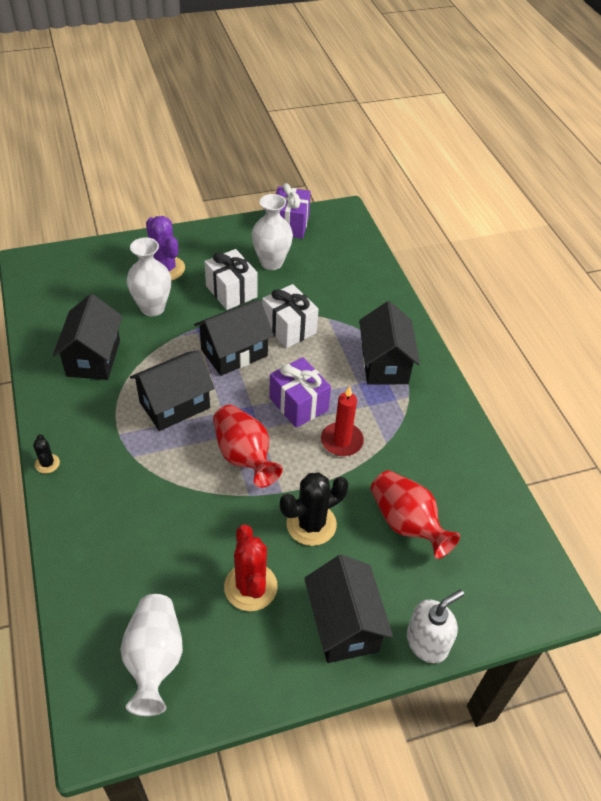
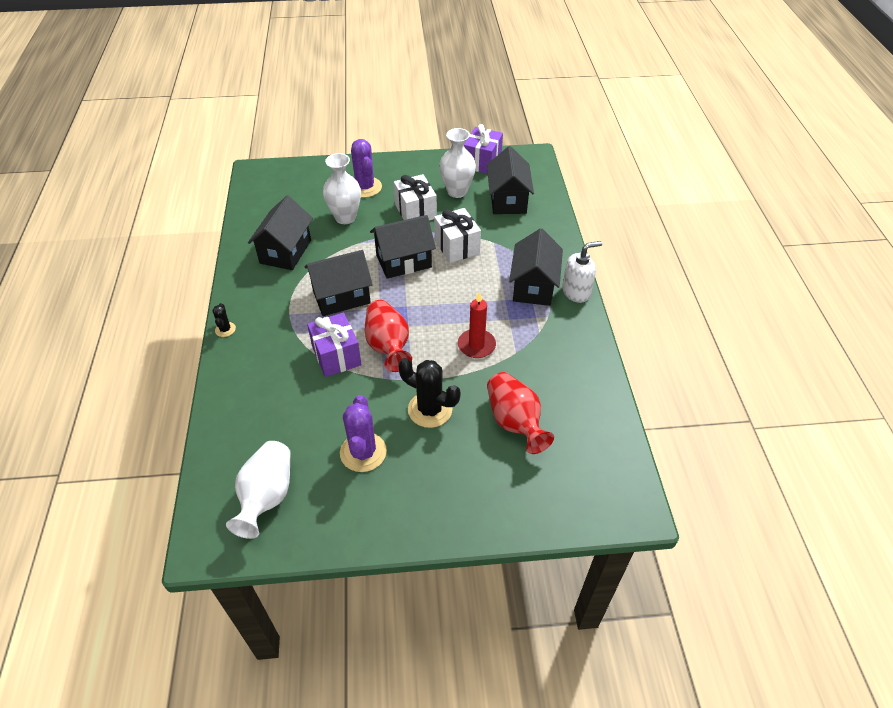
camera: 15 degrees right, 0 degrees up
(250, 587) = (363, 452): red cactus -> purple cactus
(298, 404) = (447, 310): purple gift -> purple gift (336, 355)
(311, 524) = (430, 410): black cactus -> black cactus turned 45 degrees clockwise
(344, 625) = (434, 497): black house -> black house (508, 200)
(427, 642) = (504, 524): white soap dispenser -> white soap dispenser (576, 292)

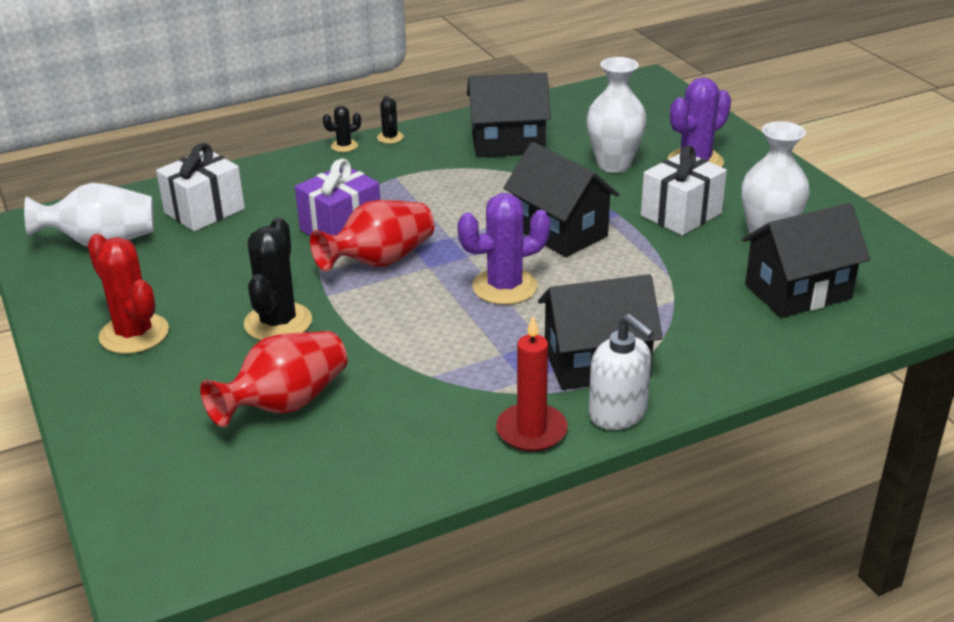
camera: 70 degrees right, 15 degrees down
(232, 303) = (390, 137): none -> black cactus
(341, 297) = (451, 203): black house -> none
(363, 452) = (186, 288): purple cactus -> purple cactus (504, 287)
(404, 490) = (134, 334): none -> red cactus
(457, 246) = (631, 268): white gift -> white gift (204, 211)
(476, 345) = (424, 335): red candle -> red candle (531, 431)
(482, 162) = (875, 244): purple gift -> none

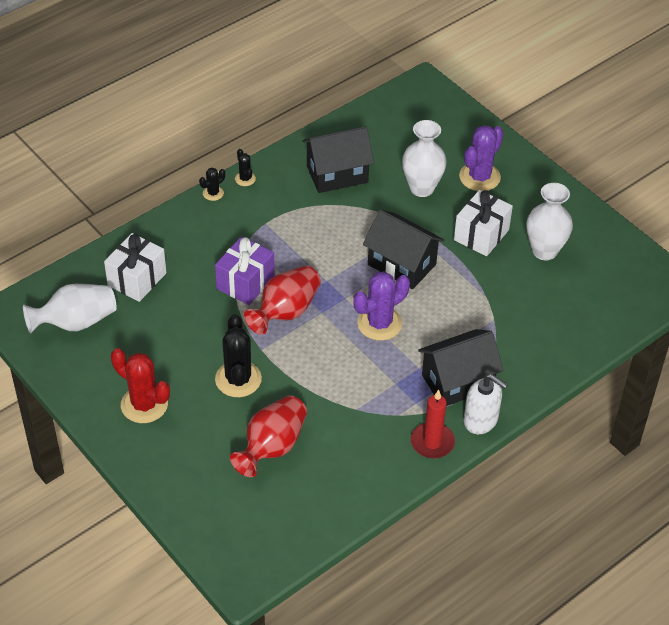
camera: 15 degrees left, 15 degrees up
(797, 291) = (572, 299): black house -> none

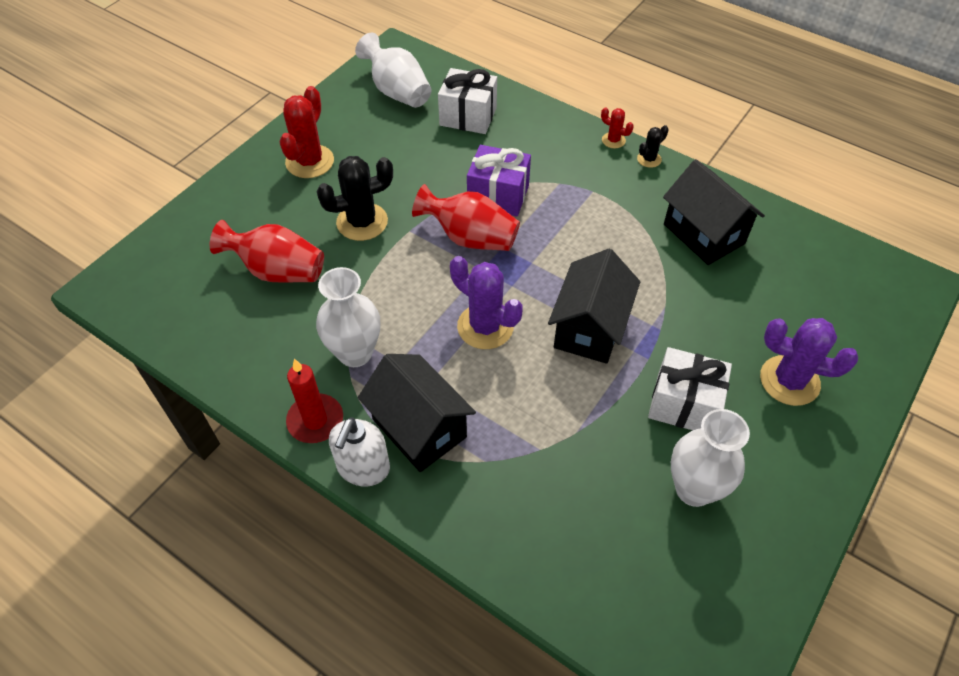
camera: 75 degrees right, 5 degrees up
(213, 193) = (613, 140): black cactus -> red cactus
(422, 188) = (730, 321): white vase -> white vase (355, 353)

